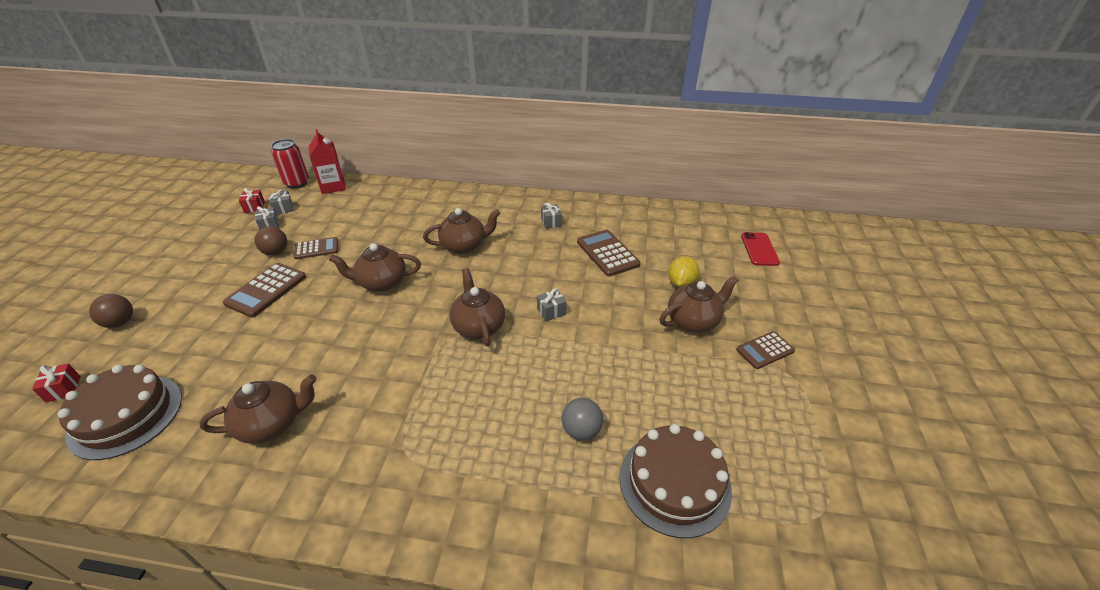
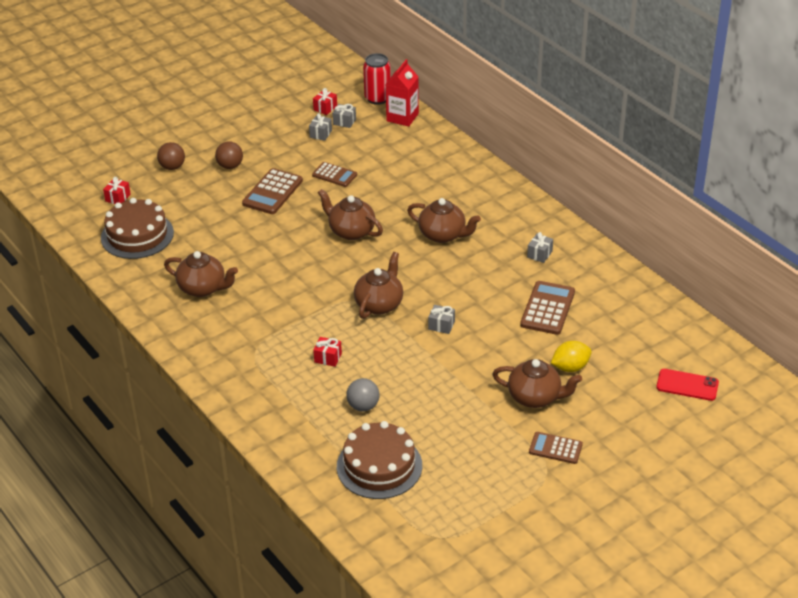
camera: 45 degrees right, 0 degrees up
(266, 290) = (272, 192): brown calculator -> brown calculator turned 45 degrees counterclockwise
(276, 252) = (304, 162): brown ball -> brown ball (230, 166)
(490, 406) = (328, 358): none -> red gift
(759, 249) = (687, 385): red phone -> red phone turned 60 degrees clockwise

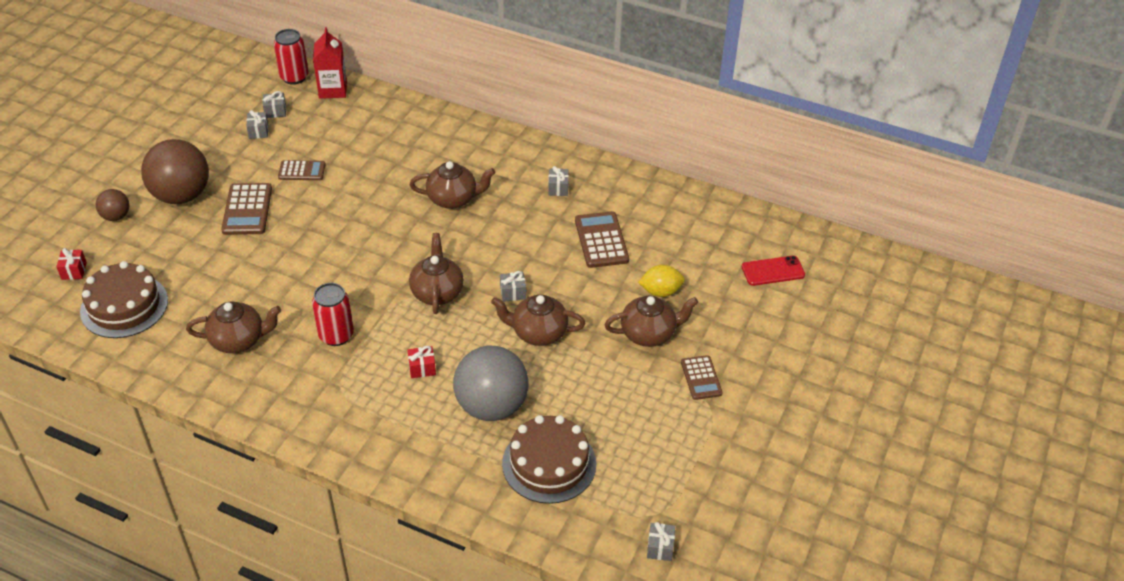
camera: 30 degrees left, 5 degrees up
(230, 166) = (181, 195): brown ball -> brown ball, size x2.04
(278, 310) = (336, 335): none -> red can
(325, 108) = (245, 103): red gift -> none
(351, 231) = (358, 225): brown teapot -> brown teapot (538, 333)
(363, 406) = (491, 406): grey ball -> grey ball, size x2.04
(425, 563) = (660, 547): none -> grey gift
(555, 448) = (701, 378): brown calculator -> brown calculator turned 90 degrees counterclockwise
(570, 367) = (660, 291): yellow lemon -> yellow lemon turned 45 degrees clockwise

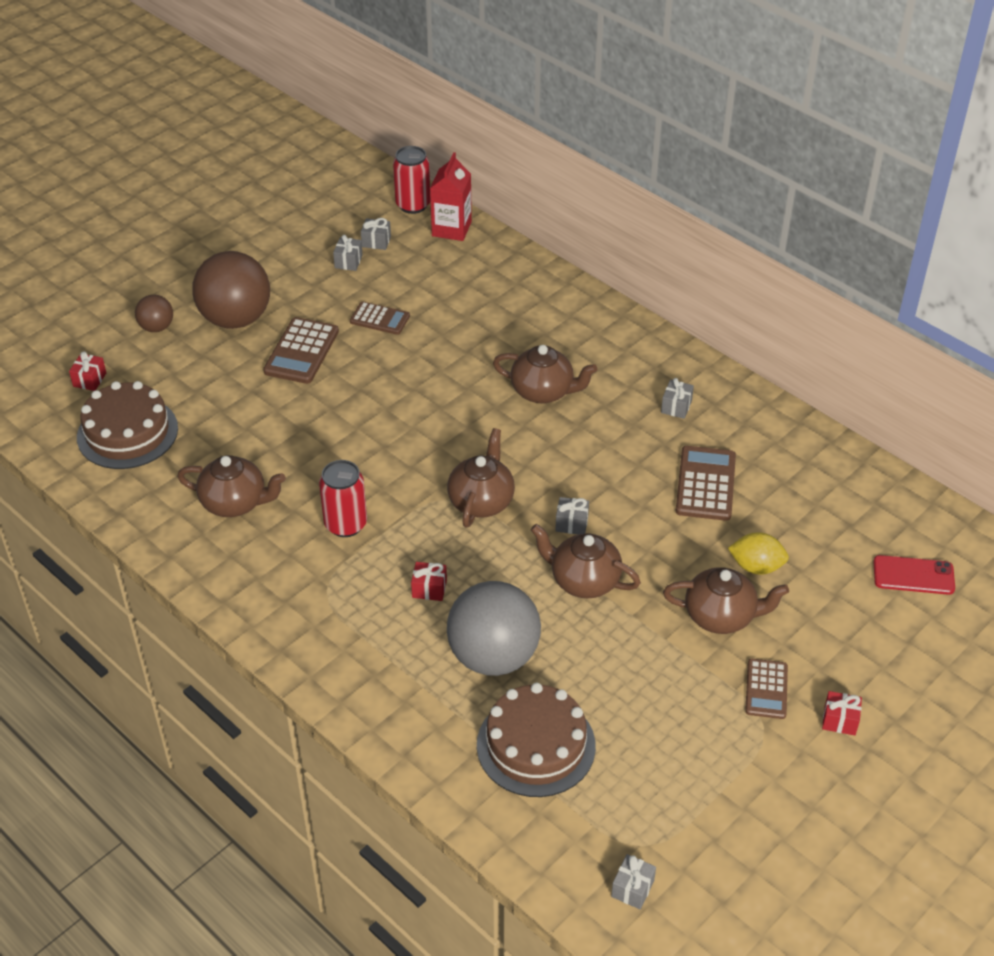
camera: 20 degrees right, 0 degrees up
(760, 386) = (839, 720): none -> red gift

